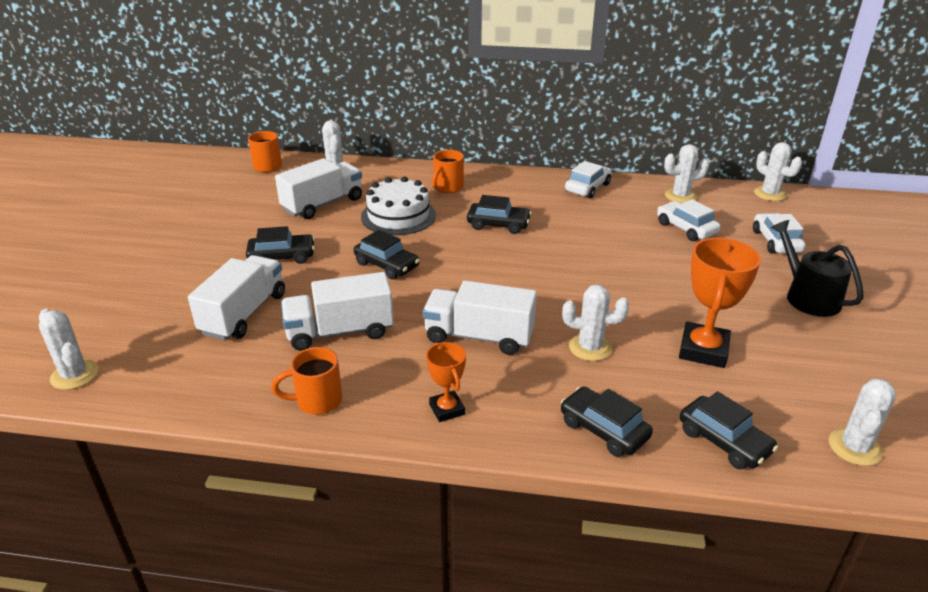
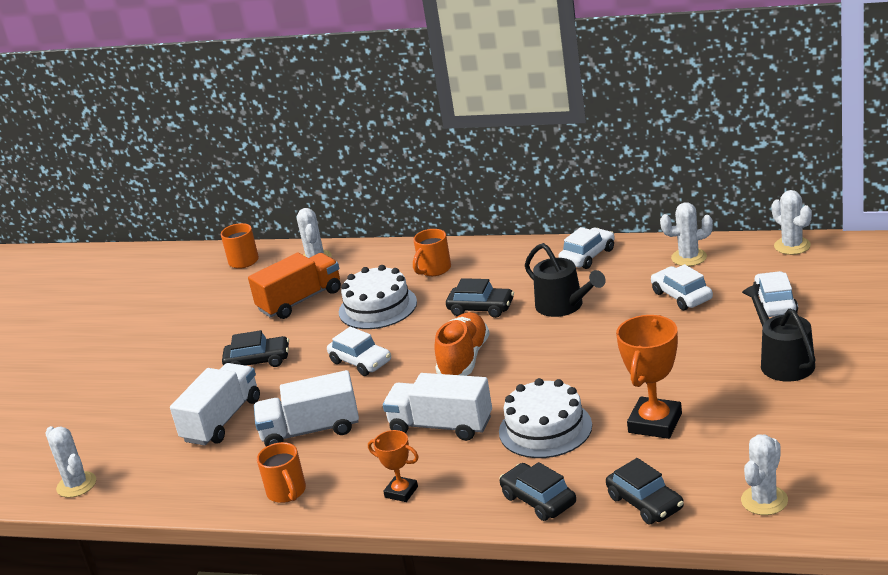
camera: 10 degrees right, 5 degrees down
(317, 401) = (287, 492): orange mug -> orange mug turned 105 degrees counterclockwise
(323, 204) = (300, 300): white truck -> orange truck
(387, 265) = (361, 362): black car -> white car
(447, 409) = (401, 492): orange trophy -> orange trophy turned 45 degrees counterclockwise
(490, 270) = (464, 359): none -> orange shoe
(577, 228) = (564, 306): none -> black watering can
(590, 348) = (545, 429): white cactus -> white cake

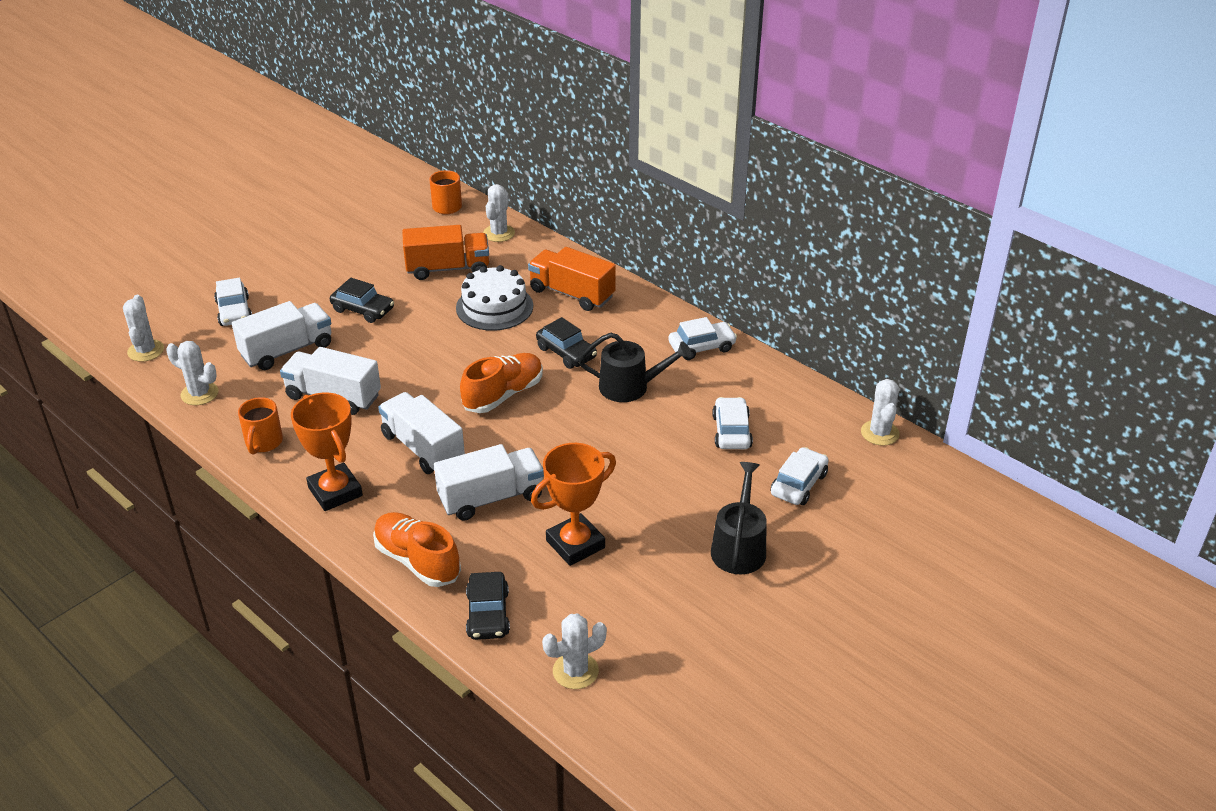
camera: 25 degrees right, 10 degrees up
(361, 362) = (430, 353): white car -> white car (234, 311)
(401, 492) = (335, 491): orange trophy -> orange trophy, size x1.74
(434, 270) = (572, 293): orange mug -> orange truck
(538, 500) = (417, 561): black car -> orange shoe
(545, 429) = (491, 498): white cake -> white truck
(564, 306) = (630, 387): black watering can -> black watering can turned 75 degrees counterclockwise
(689, 257) = (780, 395): white cactus -> white cactus (199, 394)

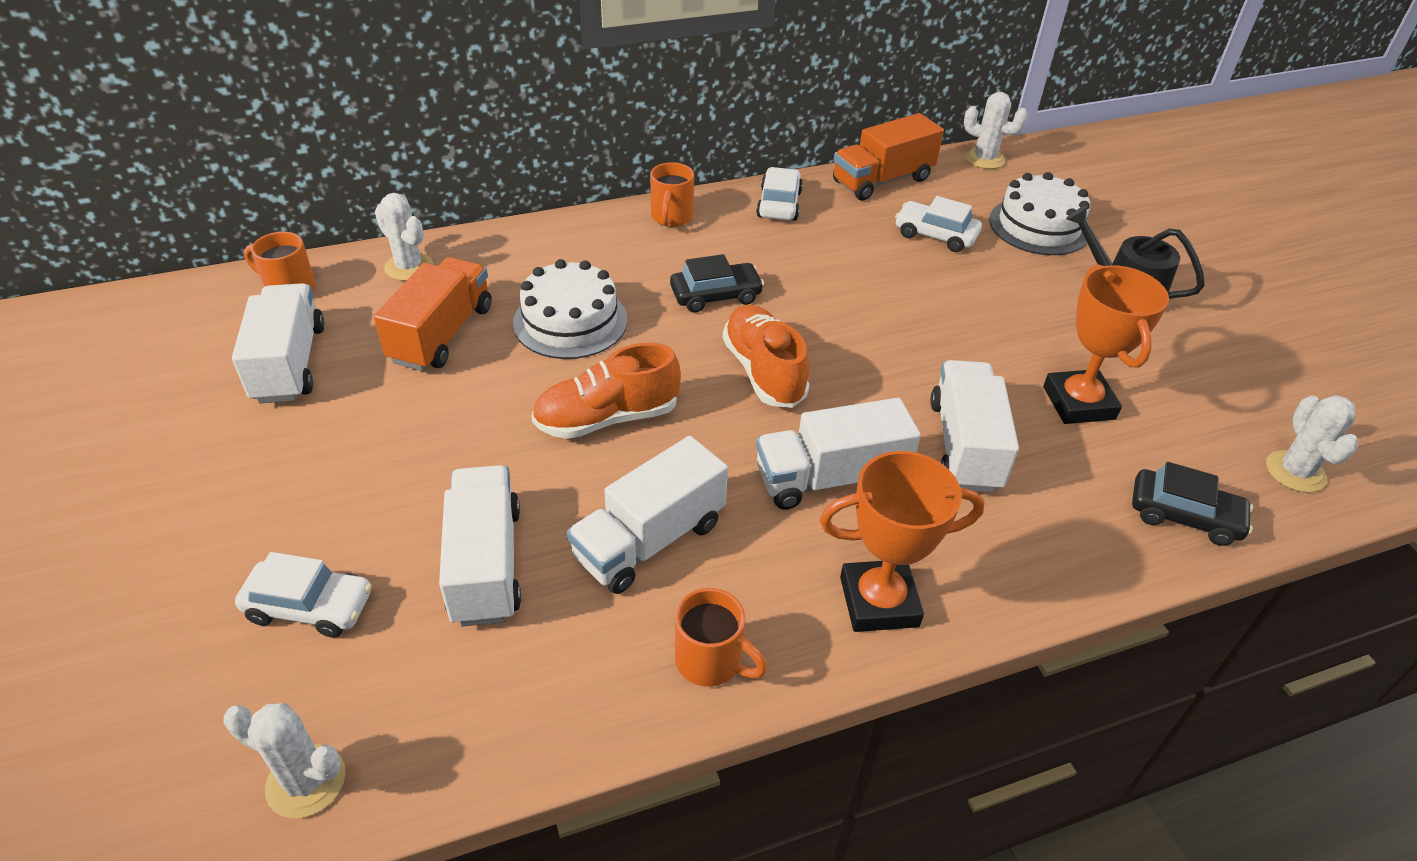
camera: 65 degrees left, 5 degrees up
(199, 394) = (512, 721): white cactus -> none
(363, 310) = (458, 446): black car -> none
(388, 233) = (289, 363): none -> white truck
(417, 561) = (1064, 553): orange shoe -> orange shoe (607, 418)
(572, 293) = (600, 254): orange truck -> orange truck (882, 180)
(630, 387) = (815, 272): black watering can -> none
(639, 307) = (671, 218): none -> orange mug
(798, 484) = (1039, 226): white car -> white cake

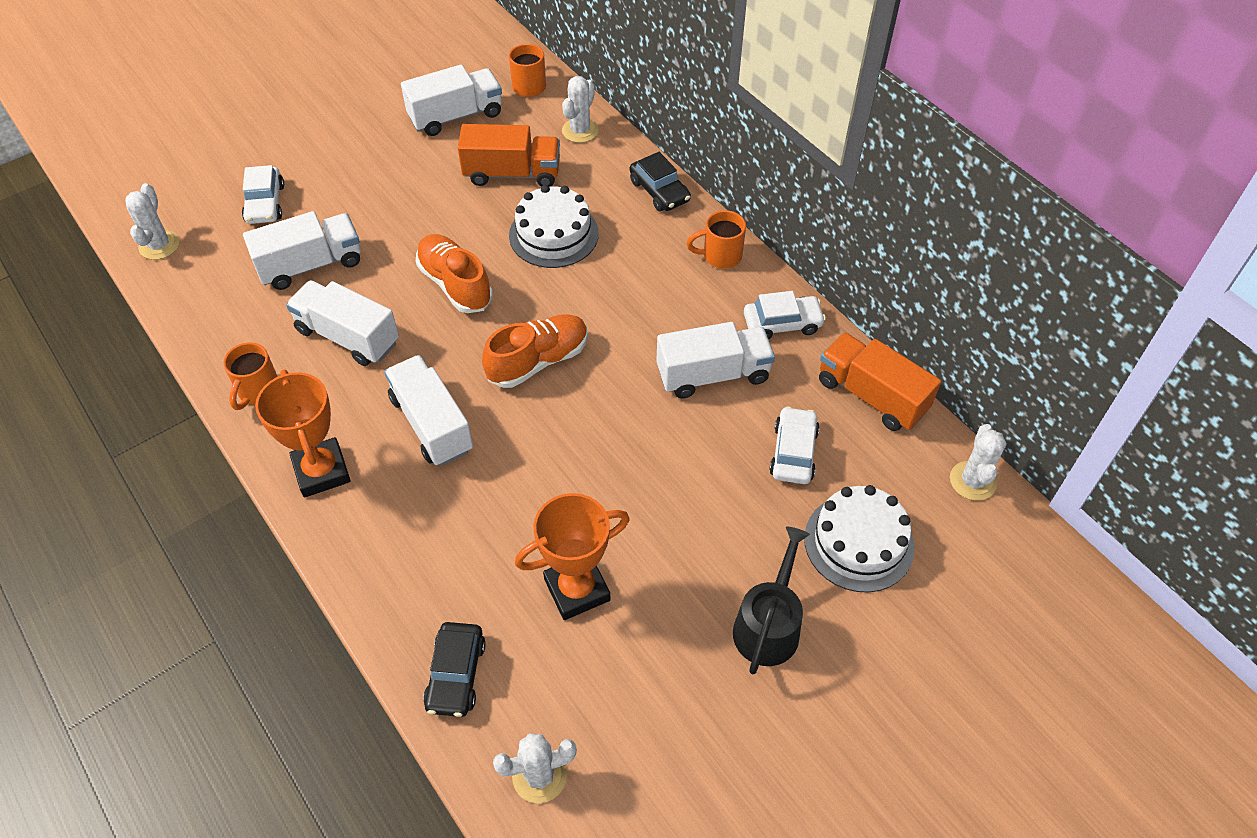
camera: 75 degrees right, 10 degrees up
(715, 295) = (622, 310): black car -> black car (659, 191)
(965, 445) = (494, 507): white truck -> white truck (713, 374)

